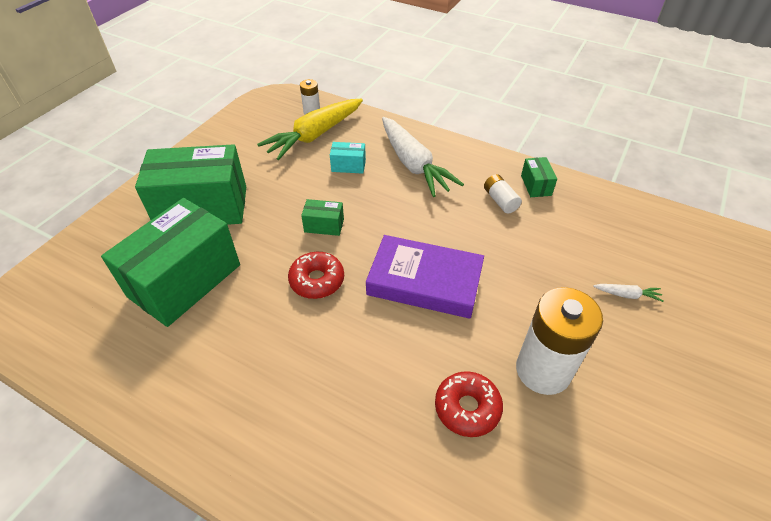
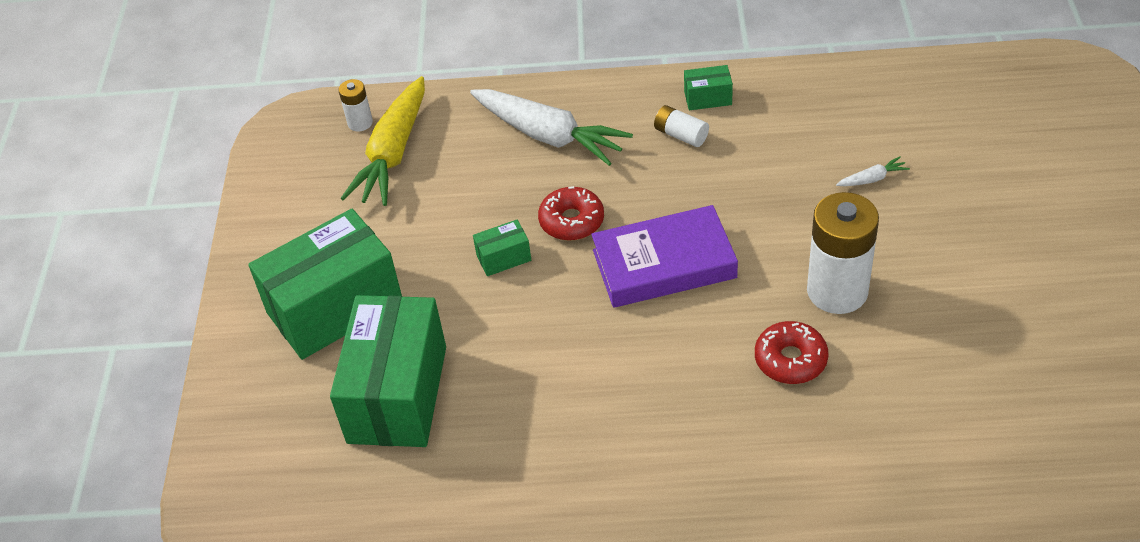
camera: 25 degrees left, 0 degrees up
(317, 280) = (548, 320): red donut -> red donut (571, 221)
(348, 166) = (471, 173): turquoise box -> none
(536, 185) = (708, 98): green box -> green box turned 60 degrees counterclockwise

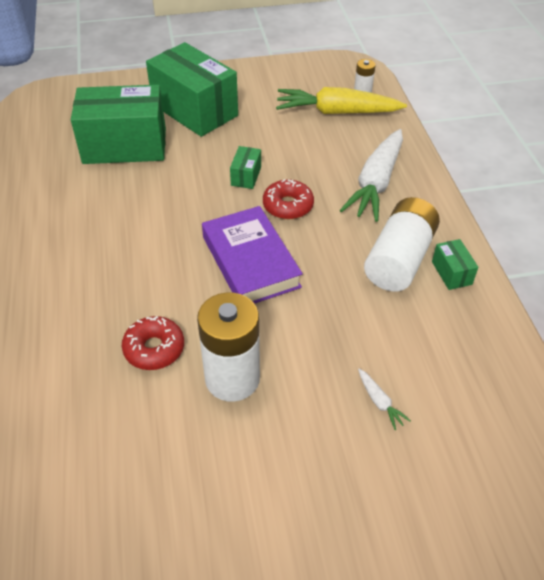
camera: 75 degrees right, 0 degrees up
(503, 258) = (246, 176): green box -> green box turned 45 degrees clockwise
(681, 135) = (399, 259): white battery -> white battery, size x2.07

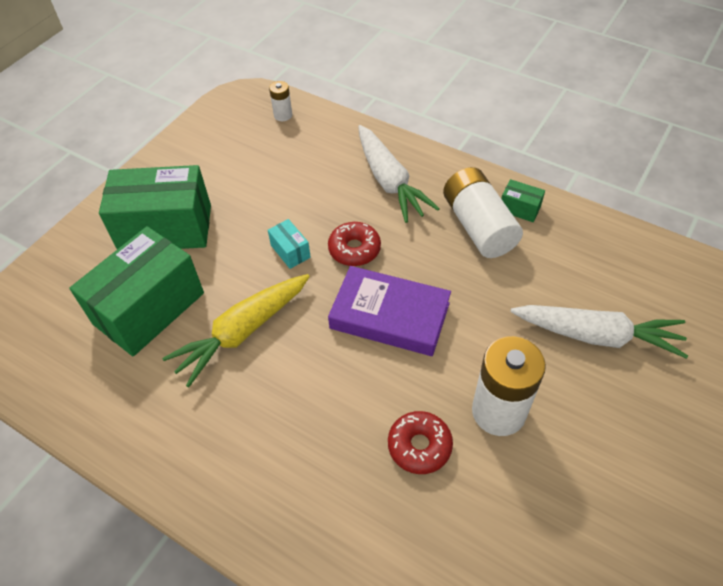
camera: 45 degrees left, 5 degrees up
(246, 176) = (290, 251): green box -> turquoise box
(337, 112) = (285, 144): yellow carrot -> yellow carrot (242, 332)
(379, 402) = (597, 335): white carrot -> white carrot, size x2.48

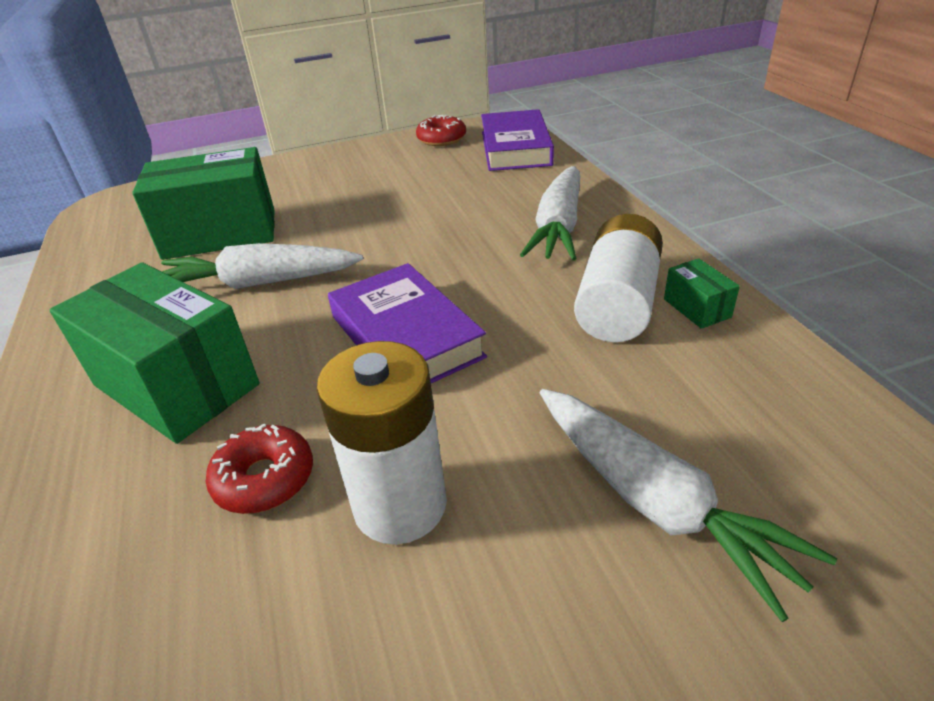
camera: 40 degrees right, 15 degrees down
(165, 228) = (311, 188): green box -> green box (176, 385)
(242, 332) = (259, 283): yellow carrot -> white carrot
(283, 115) = (515, 148): white battery -> purple book
(290, 251) = (385, 242): turquoise box -> none
(354, 249) = (447, 265): red donut -> red donut (441, 139)

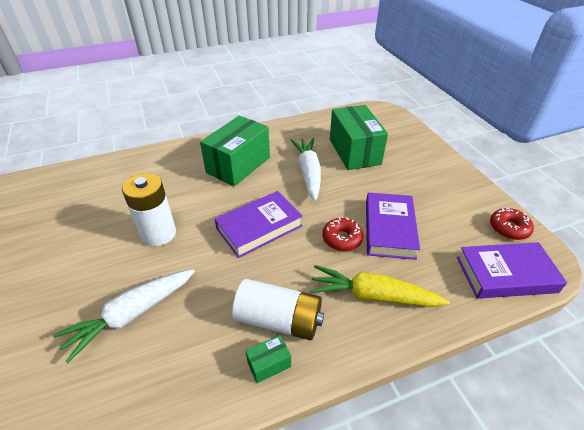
camera: 85 degrees right, 5 degrees up
(264, 479) = (182, 197): red donut -> red donut (342, 238)
(431, 210) = (389, 229): none -> purple book
(558, 227) = (372, 296): white carrot -> yellow carrot

